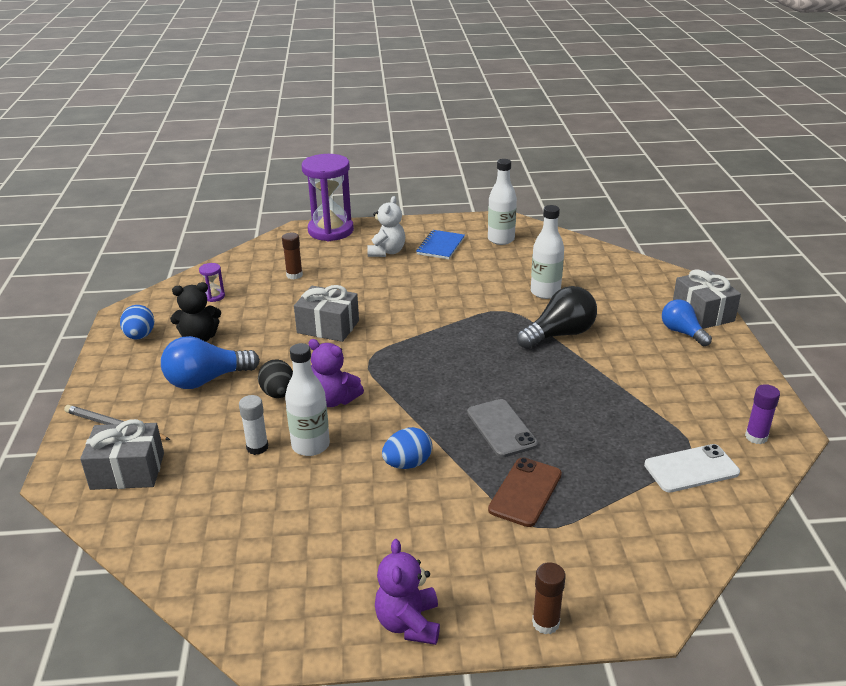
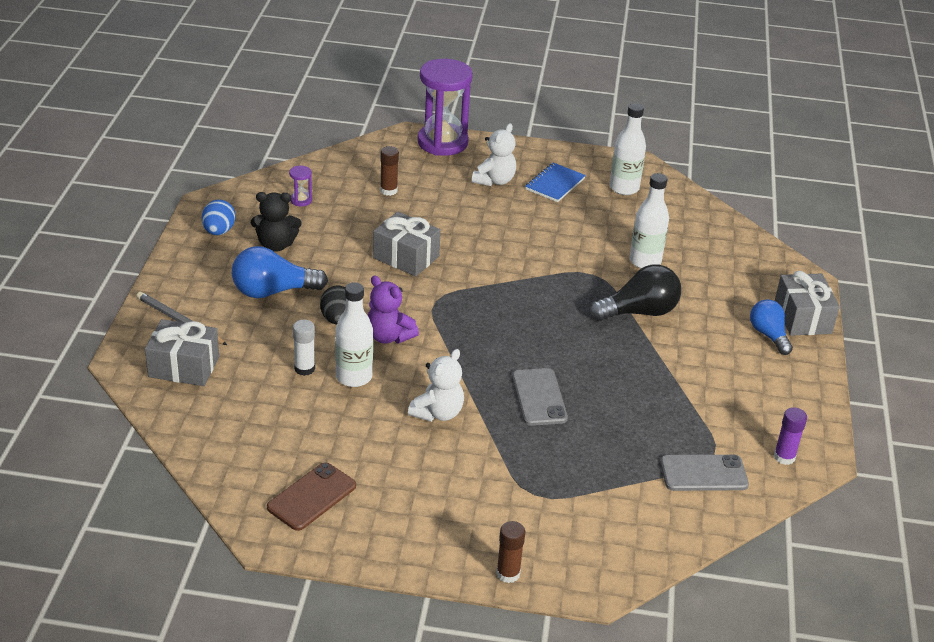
camera: 10 degrees right, 5 degrees up
(407, 464) = (438, 413): blue egg -> white teddy bear
(408, 623) = (392, 548): purple teddy bear -> none
(525, 492) = (537, 461): brown phone -> brown phone (312, 497)
(691, 469) = (703, 473): white phone -> grey phone

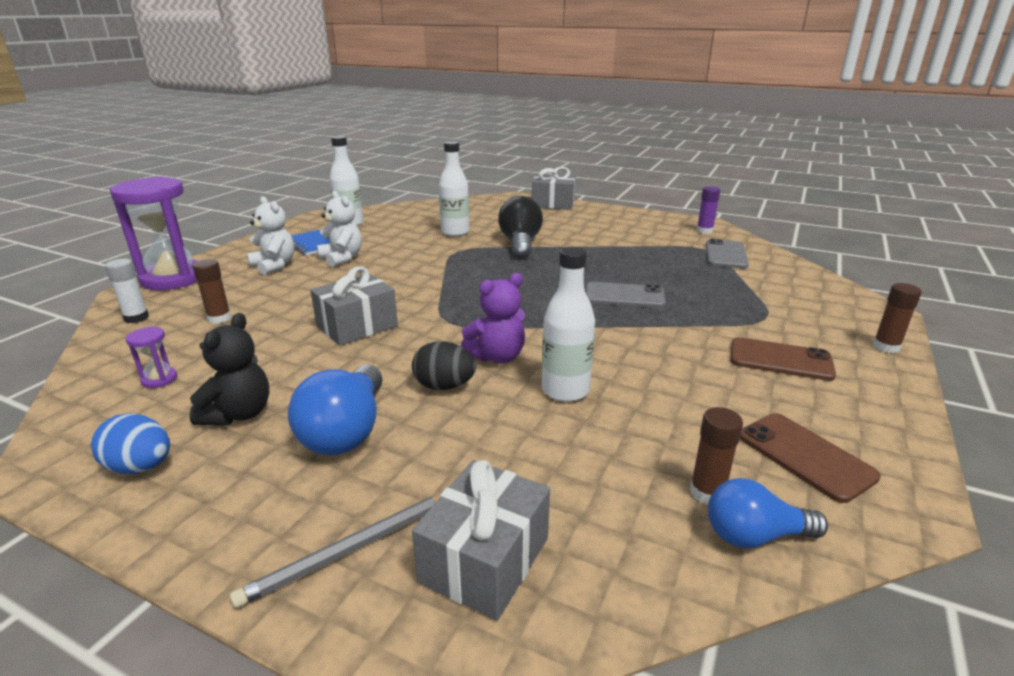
camera: 70 degrees left, 10 degrees down
(259, 448) = (707, 492): none -> brown glue stick
(304, 368) = (536, 426): white glue stick -> white glue stick (136, 318)
(438, 413) = (641, 347): white teddy bear -> white teddy bear (342, 258)
(450, 497) = (780, 360): none -> brown phone
(768, 335) = (568, 214): blue light bulb -> blue light bulb (754, 536)

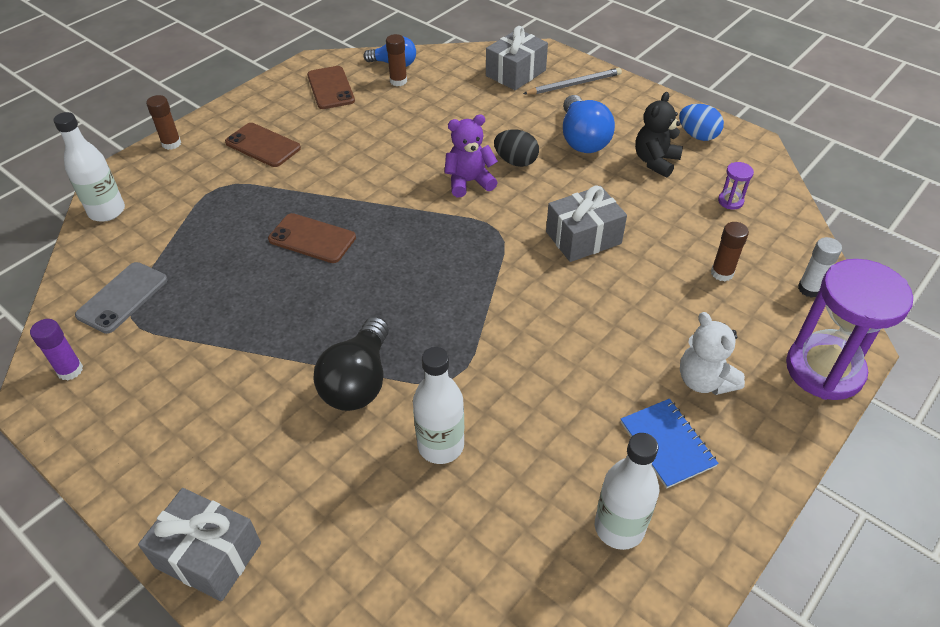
camera: 165 degrees left, 20 degrees up
(342, 258) = (615, 385): white teddy bear -> none
(346, 431) = (582, 139): blue light bulb -> blue light bulb turned 150 degrees clockwise
(565, 390) = (434, 145): white bottle -> white bottle (107, 211)
(624, 296) = (312, 238): grey phone -> brown phone

